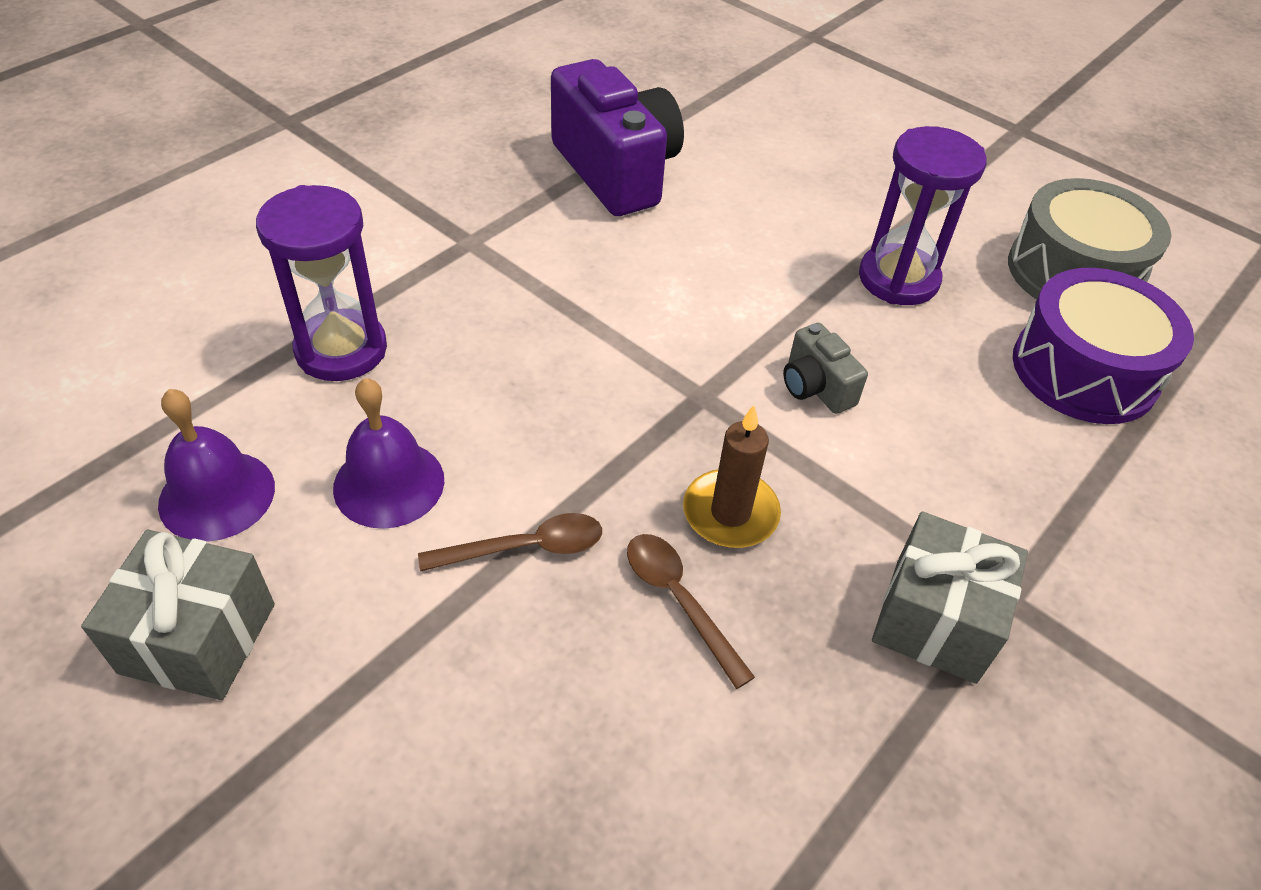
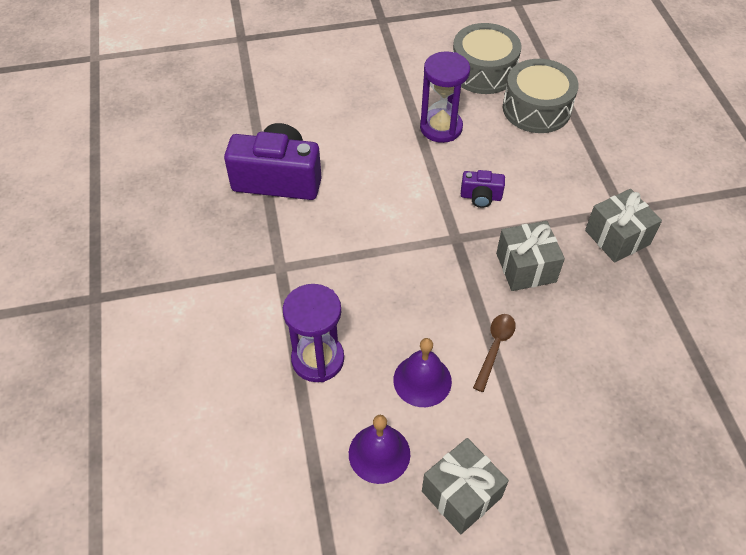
camera: 50 degrees left, 5 degrees up
(679, 601) = (557, 310): brown spoon -> none
(730, 513) = (526, 267): brown candle -> grey gift
(815, 387) = (481, 197): grey camera -> purple camera
(1084, 370) = (536, 109): purple drum -> grey drum

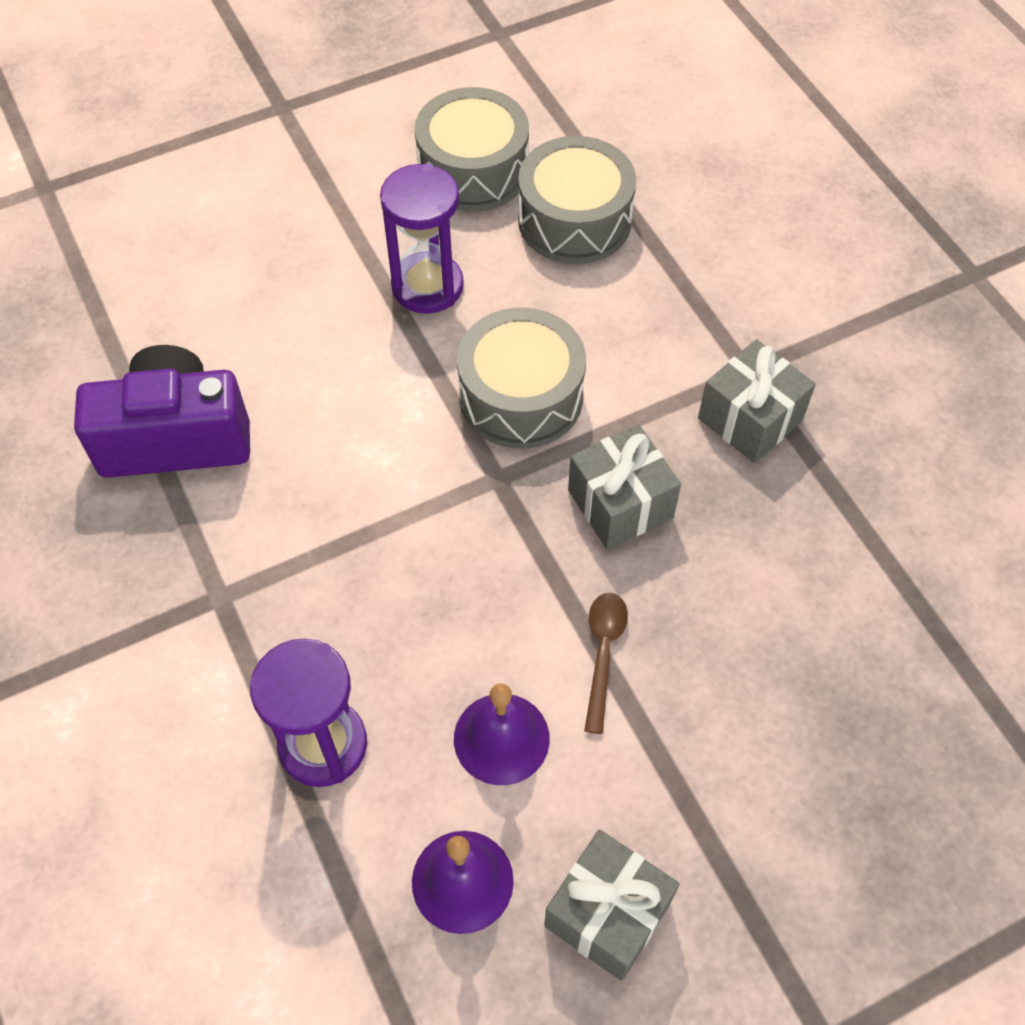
camera: 15 degrees left, 5 degrees up
(481, 197) = (521, 396): purple camera -> grey drum

